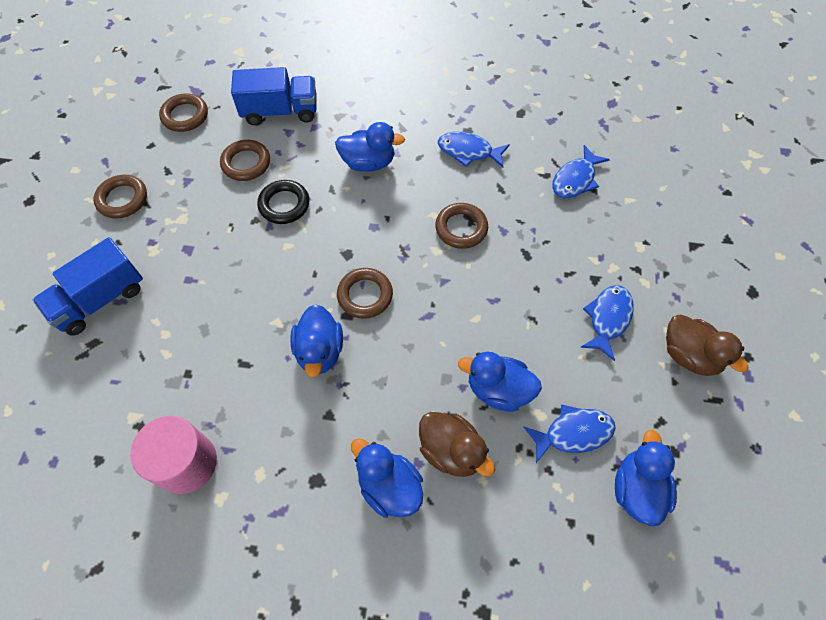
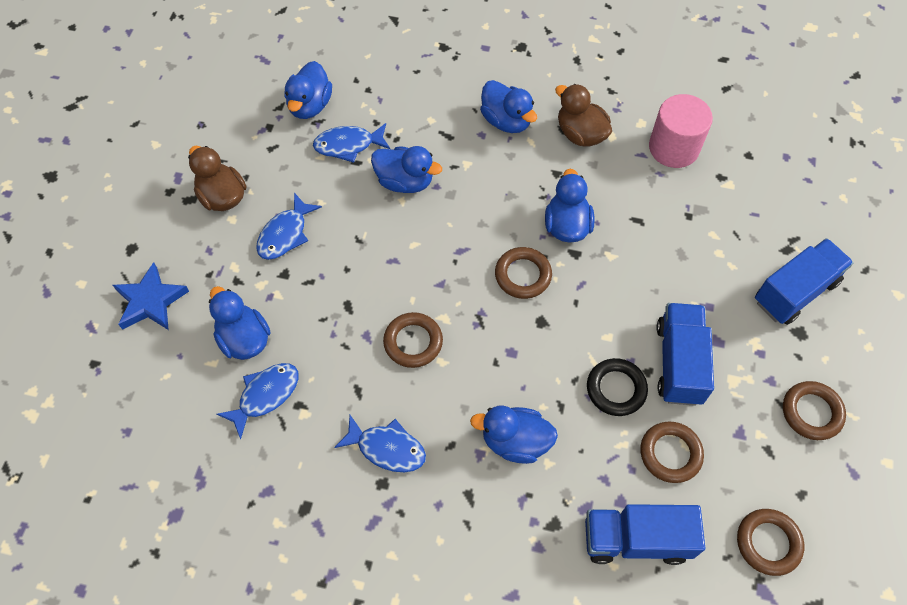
camera: 175 degrees left, 0 degrees up
(226, 228) = (679, 363): none -> blue truck
(451, 451) = (453, 140): brown duck -> brown duck (580, 134)
(609, 220) = (244, 339): none -> blue duck
(707, 245) = (150, 301): none -> blue star

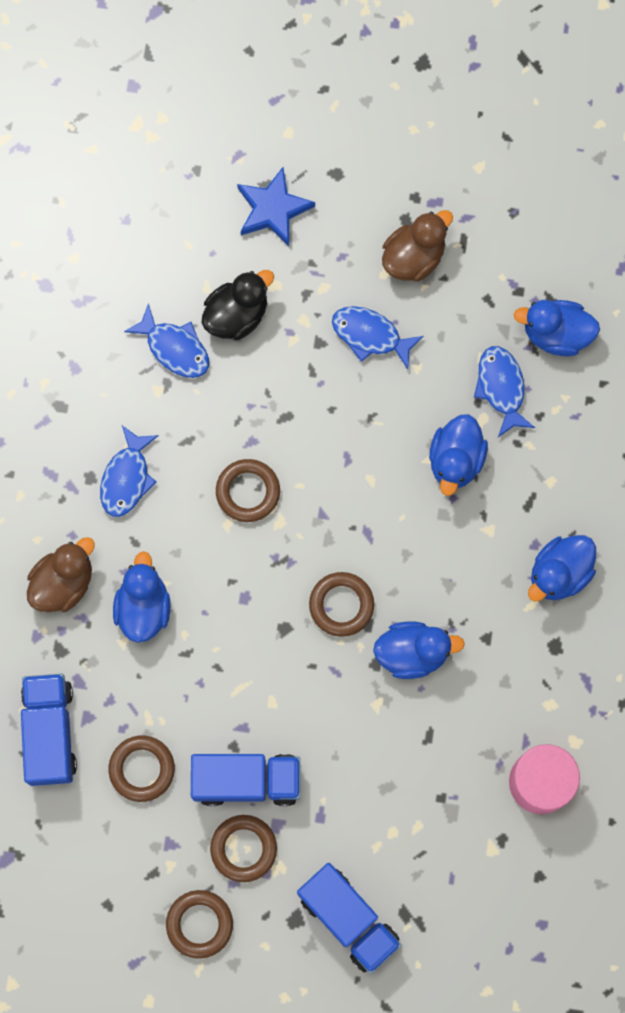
camera: 85 degrees right, 15 degrees up
(244, 339) = (237, 315): blue duck -> black duck
(580, 134) = (549, 666): brown duck -> brown duck (63, 583)
(616, 389) = (210, 712): black ring -> none
(768, 543) = (55, 866): brown ring -> brown ring (243, 848)

